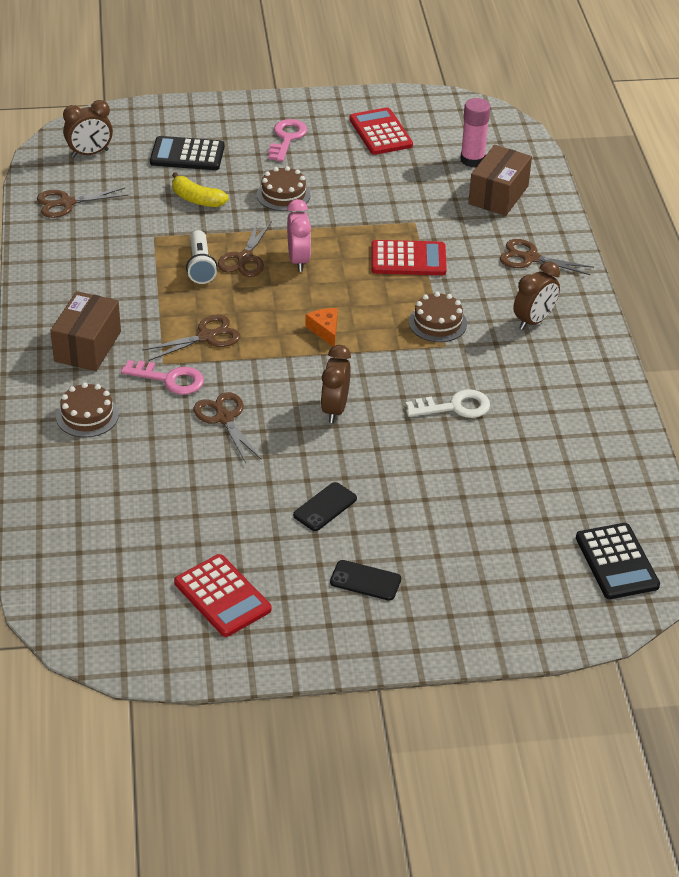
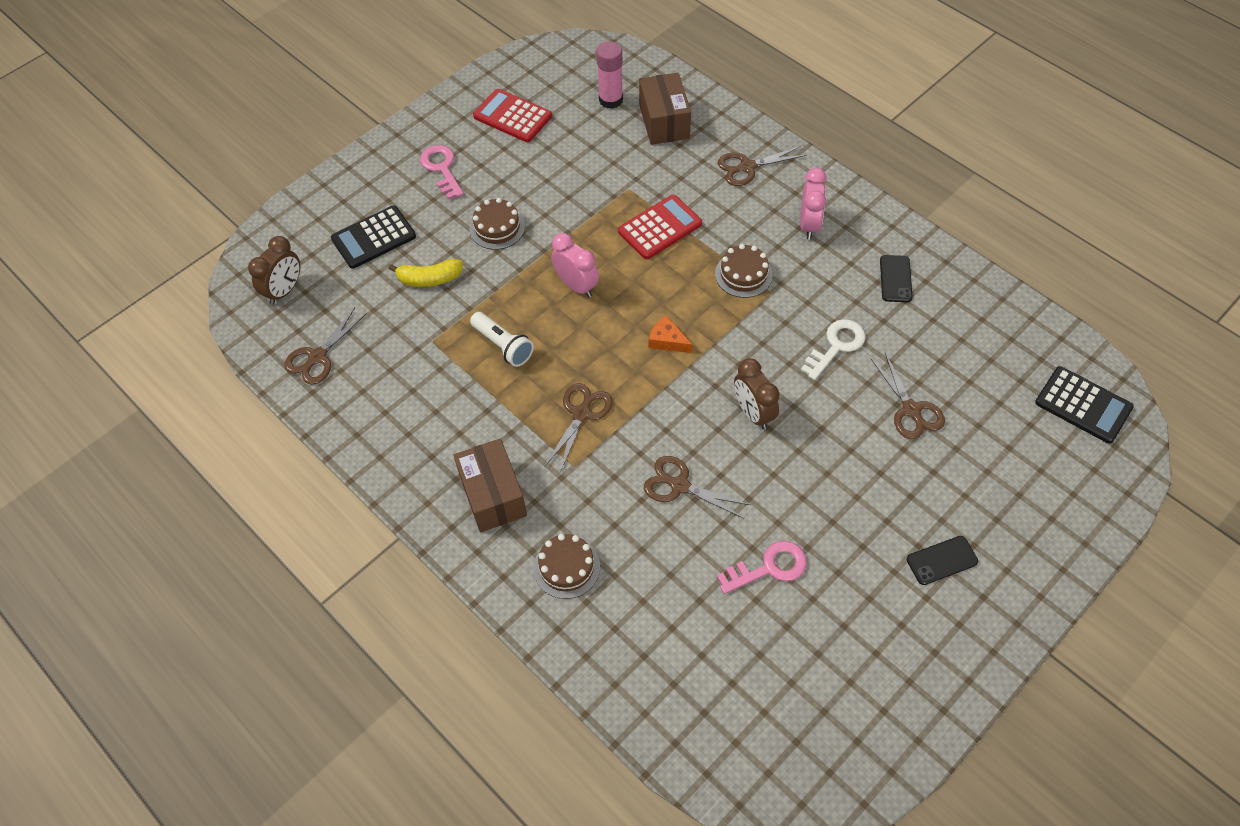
camera: 35 degrees left, 15 degrees up
(169, 379) = (595, 479): pink key -> pink key (768, 568)
(222, 596) = (858, 663): red calculator -> none
(244, 258) = (531, 313): brown scissors -> brown scissors (911, 410)
(325, 507) = (842, 513): black phone -> black phone (895, 279)
(533, 321) = (809, 225): brown clock -> pink clock

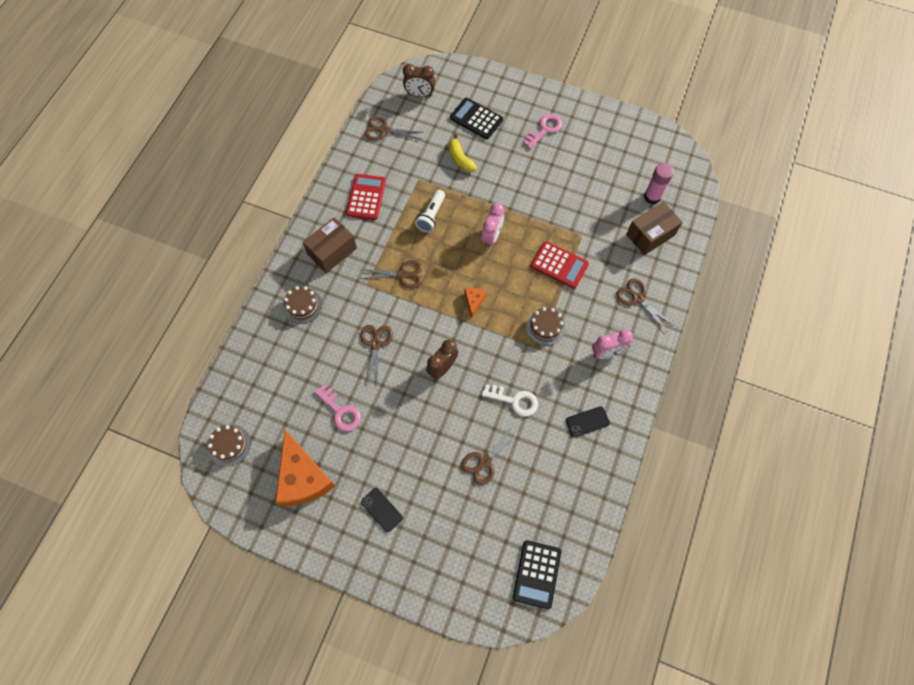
camera: 65 degrees right, 10 degrees up
(497, 228) = (514, 177): brown cake -> brown cake (229, 445)
(512, 116) = (607, 148): red calculator -> red calculator (366, 197)
(857, 654) = (303, 477): none -> orange cheese

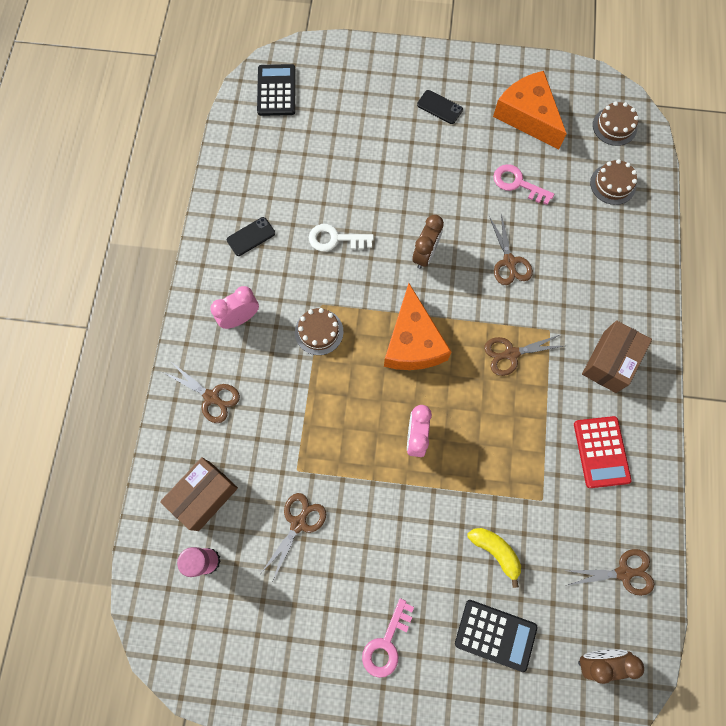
camera: 165 degrees right, 5 degrees up
(302, 305) = (612, 285): brown cake -> brown cake (613, 184)
(431, 215) = (504, 447): white flashlight -> none
(474, 301) = (413, 342): orange cheese -> orange cheese, size x2.27
(484, 461) = (351, 172): brown scissors -> brown scissors (298, 523)
(559, 265) = (318, 418): red calculator -> none

